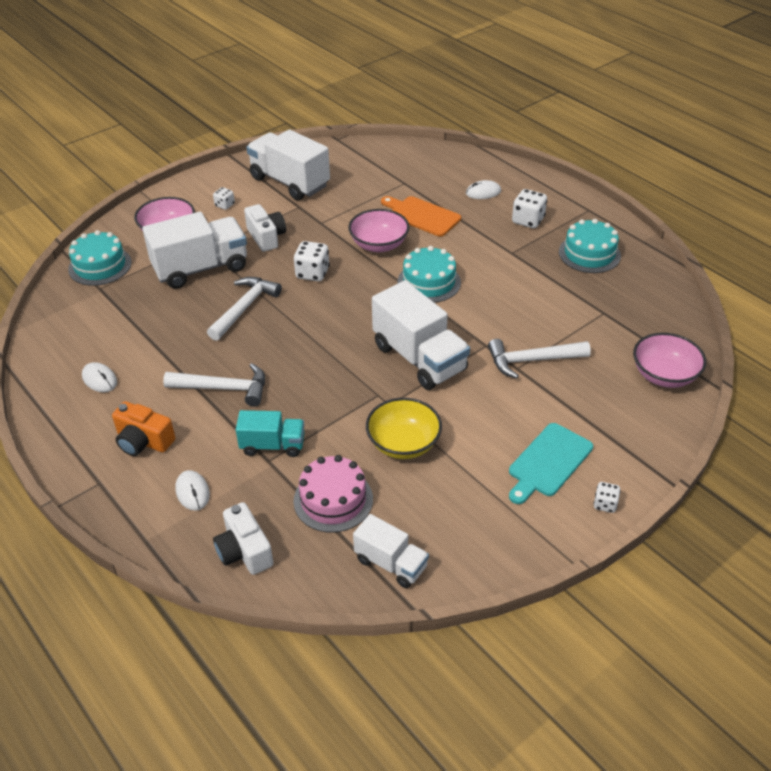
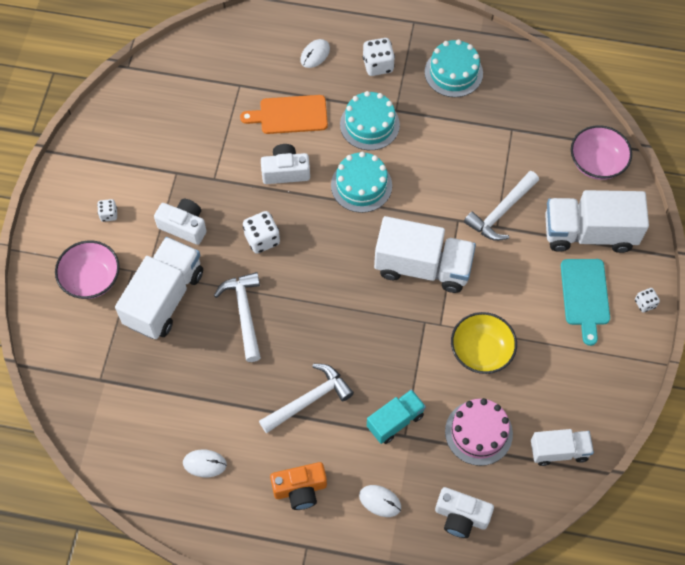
camera: 40 degrees left, 20 degrees up
(100, 266) = (73, 357): turquoise cake -> turquoise cake (369, 124)
(289, 182) = (139, 149): white truck -> white truck (589, 233)
(379, 245) = (285, 171): pink bowl -> white camera

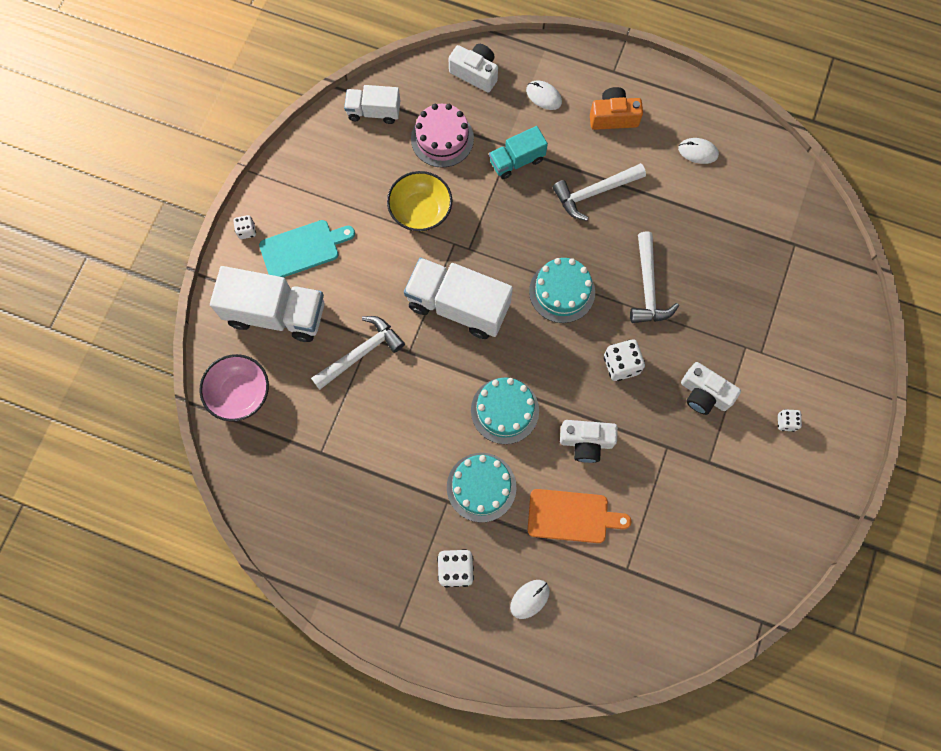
camera: 170 degrees left, 10 degrees up
(91, 279) = (804, 350): pink bowl -> none
(164, 298) = (728, 316): white truck -> none
(453, 72) = (367, 542): turquoise cake -> turquoise cake (562, 291)
(585, 295) = (303, 249): turquoise cutting board -> turquoise cutting board turned 60 degrees clockwise

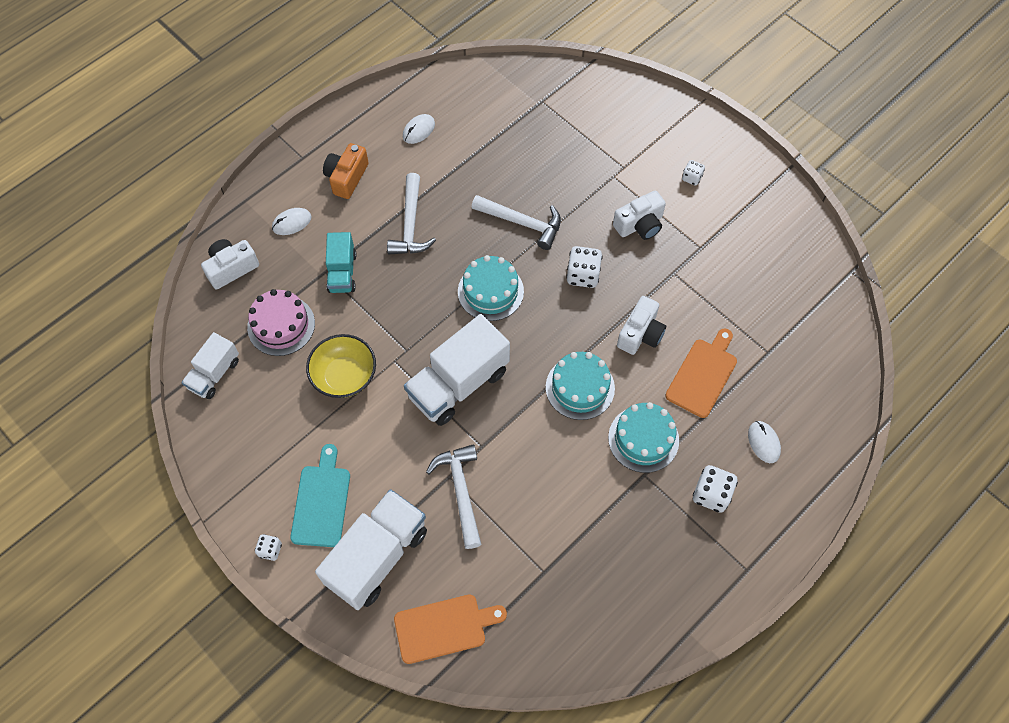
camera: 65 degrees left, 10 degrees down
(240, 393) = (444, 628): pink bowl -> orange cutting board

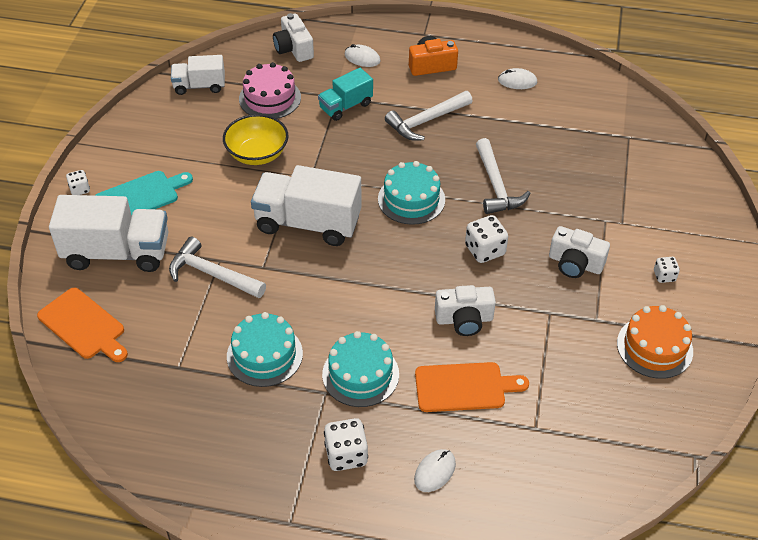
camera: 55 degrees right, 15 degrees down
(231, 268) = (293, 49): white camera -> white camera turned 135 degrees counterclockwise
(460, 491) = (212, 274): white hammer -> white hammer turned 105 degrees counterclockwise
(580, 387) = (373, 303): turquoise cake -> turquoise cake (264, 355)
(749, 229) = (654, 347): none -> orange cake

